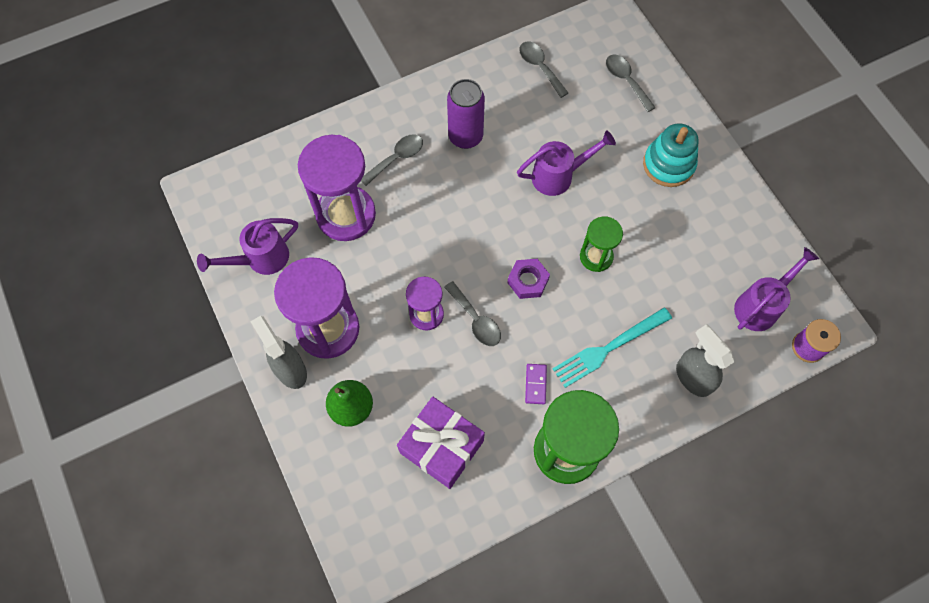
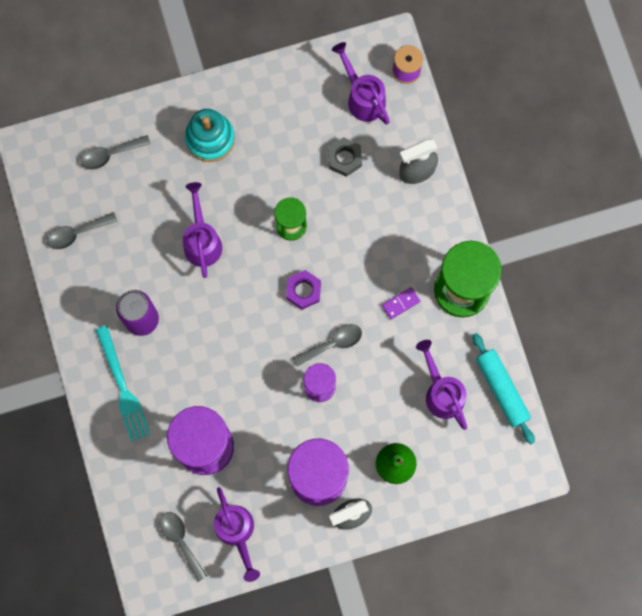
camera: 80 degrees left, 10 degrees up
(397, 158) = (153, 389): grey spoon -> grey spoon (180, 540)
(441, 446) = (441, 392): purple gift -> purple watering can
(457, 516) = (501, 389): none -> turquoise rolling pin
(535, 384) = (400, 303): purple domino -> purple domino turned 45 degrees counterclockwise
(608, 348) = (379, 235): turquoise fork -> turquoise fork (122, 387)
(685, 298) = (344, 158): none -> grey nut

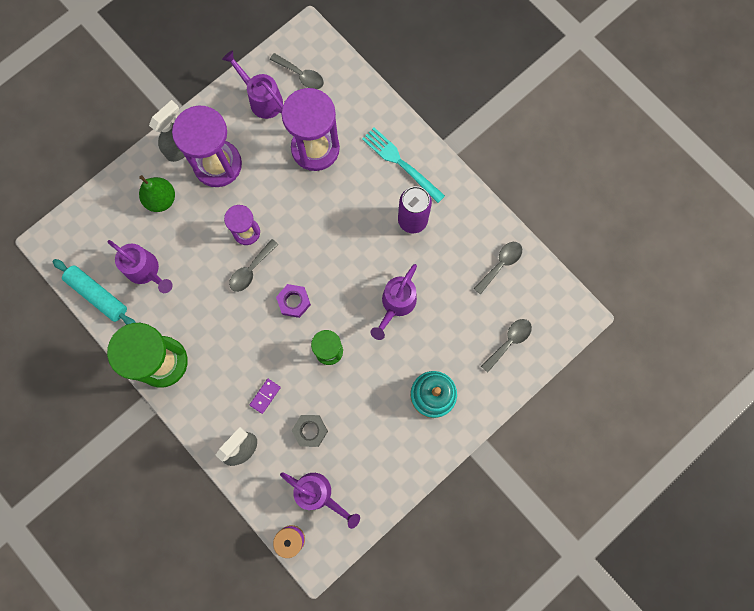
camera: 155 degrees right, 0 degrees up
(202, 241) = (396, 304): purple watering can -> purple watering can turned 60 degrees clockwise
(400, 303) = (209, 327): purple domino -> purple domino (265, 396)

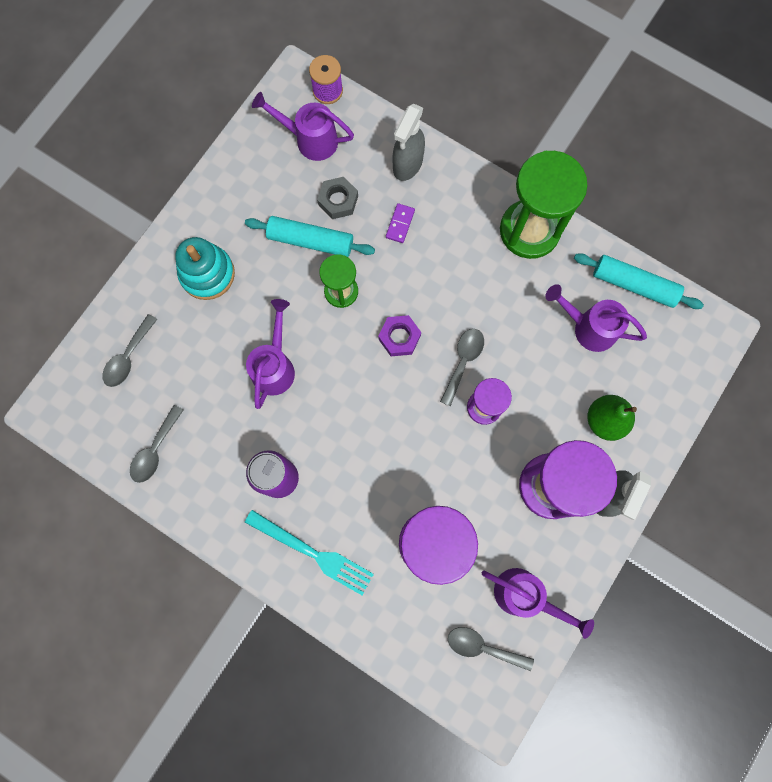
camera: 165 degrees right, 0 degrees up
(342, 401) = (311, 241): none -> turquoise rolling pin

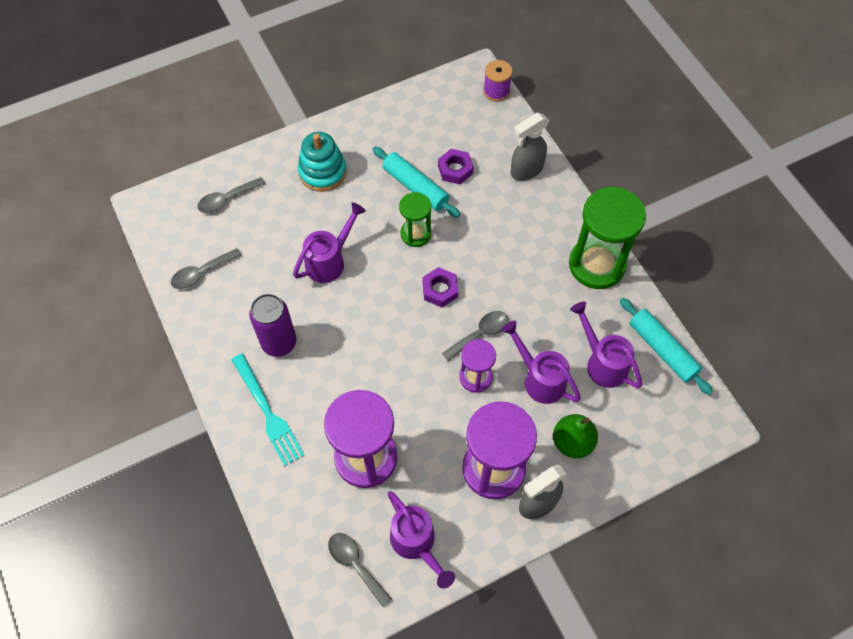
camera: 30 degrees right, 15 degrees down
(310, 140) = (461, 118): purple watering can -> purple watering can (539, 379)
(338, 200) = (455, 169): grey nut -> purple nut
(400, 224) = (493, 209): purple domino -> none

